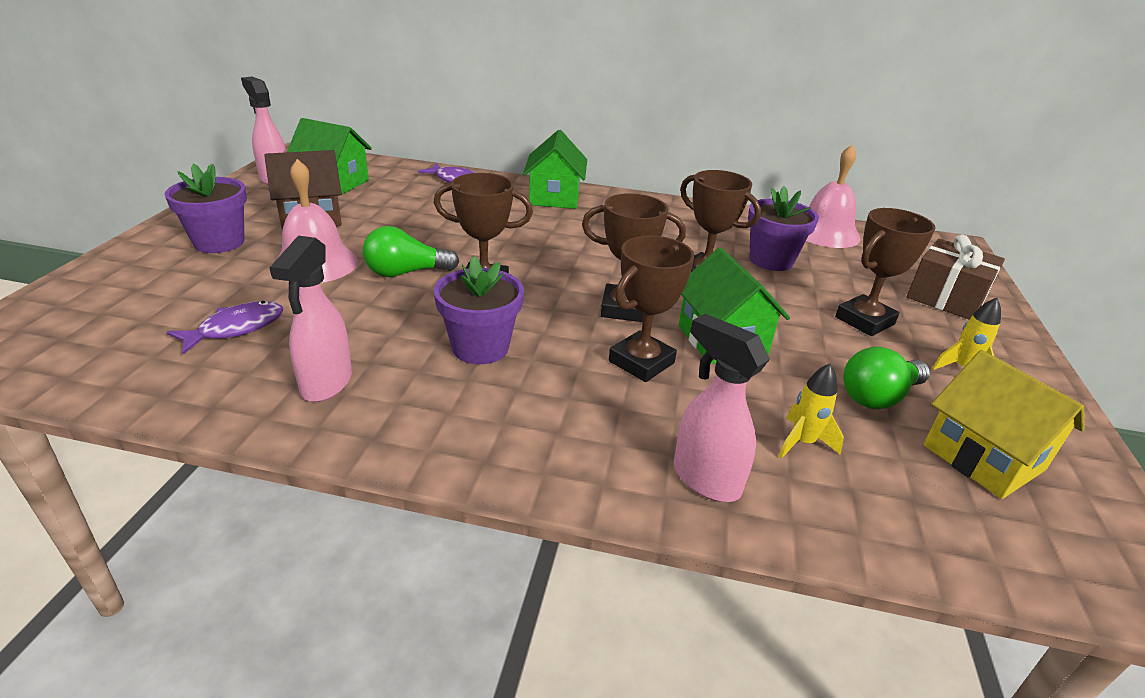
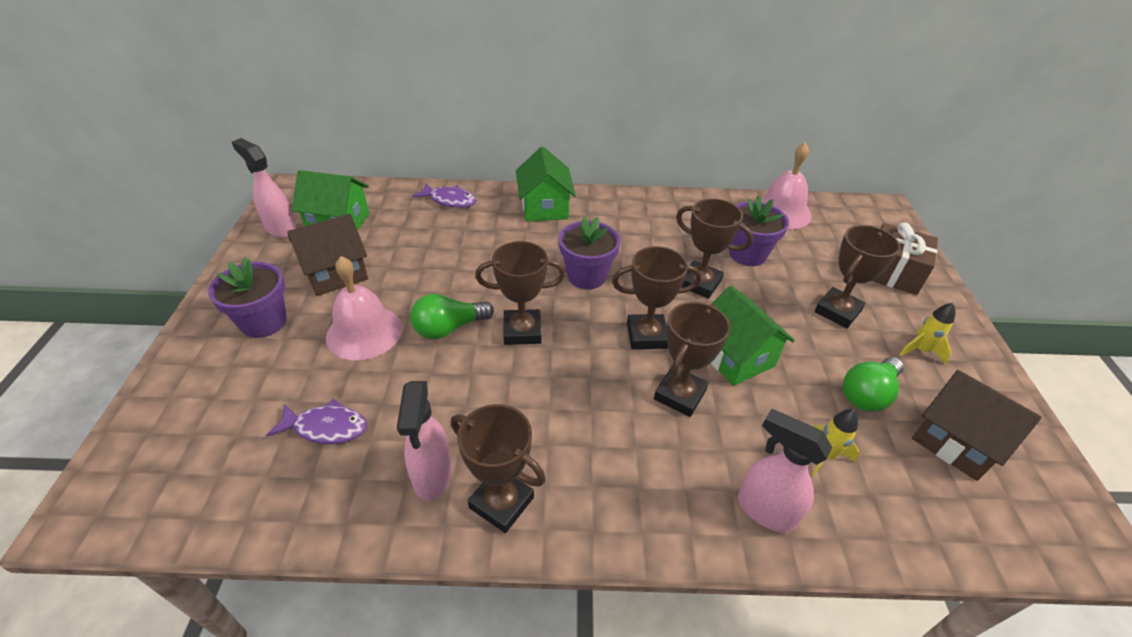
camera: 10 degrees left, 10 degrees up
(236, 329) = (326, 427): purple fish -> purple fish turned 60 degrees clockwise
(391, 418) = (501, 502): none -> brown trophy
(480, 347) = (545, 406): purple flower pot -> purple flower pot (587, 276)
(983, 457) = (955, 441): yellow house -> brown house

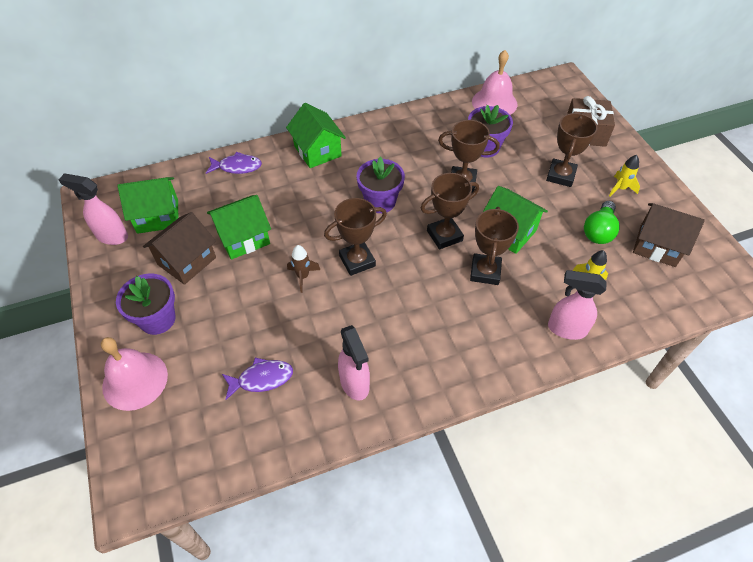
camera: 20 degrees left, 10 degrees up
(364, 332) = (241, 301): pink bell -> pink bell (135, 380)
(410, 269) = (243, 238): none -> green house
(449, 328) = (303, 276): green light bulb -> brown rocket
(501, 502) = (408, 383): brown trophy -> none

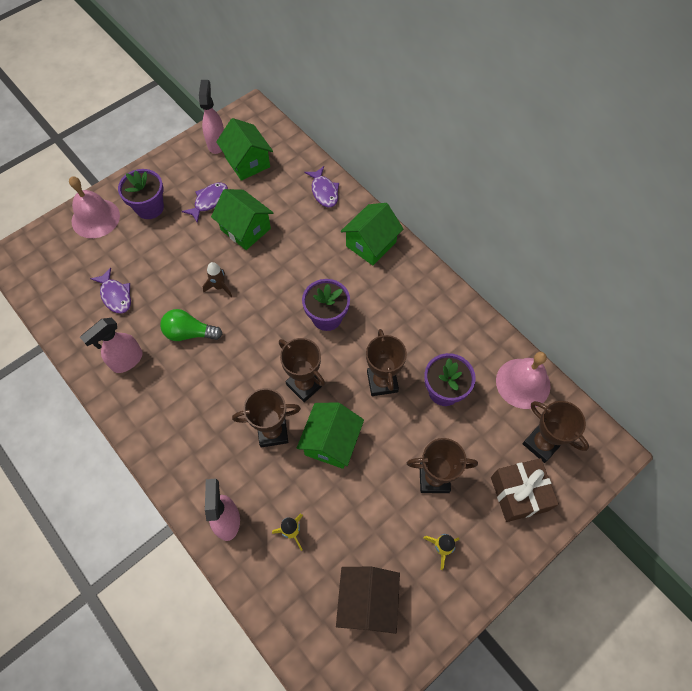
camera: 70 degrees right, 10 degrees up
(187, 261) = (209, 201): brown house -> purple fish
(357, 261) = (249, 321): brown trophy -> brown trophy (541, 443)
(598, 231) = (365, 533): green light bulb -> green light bulb (189, 333)

